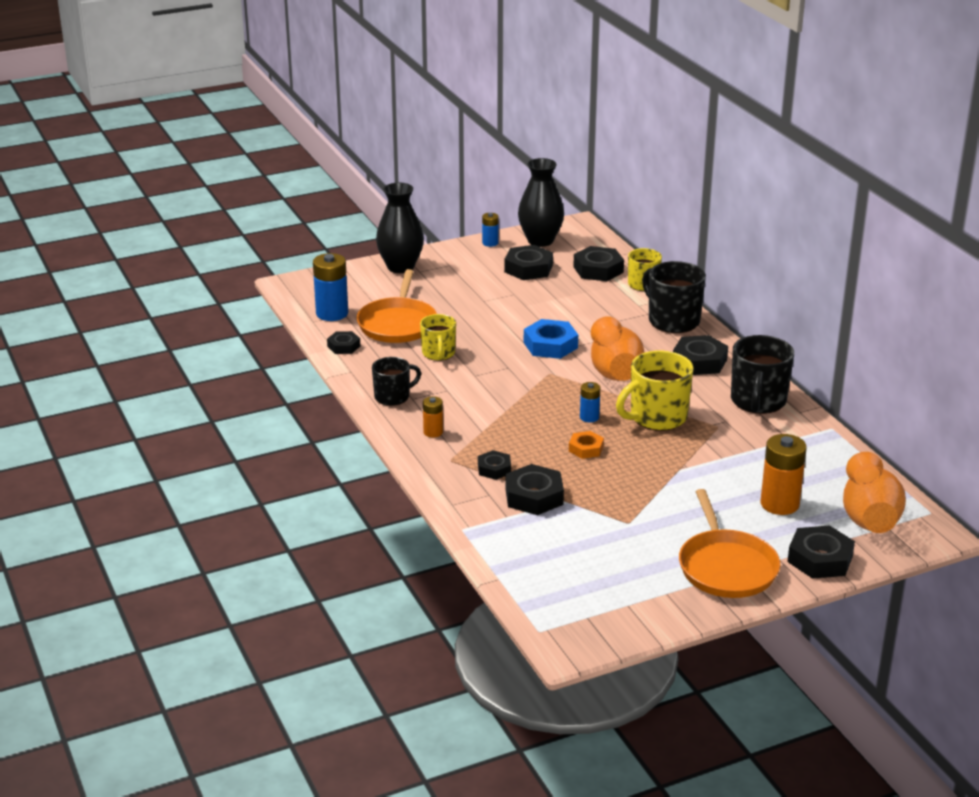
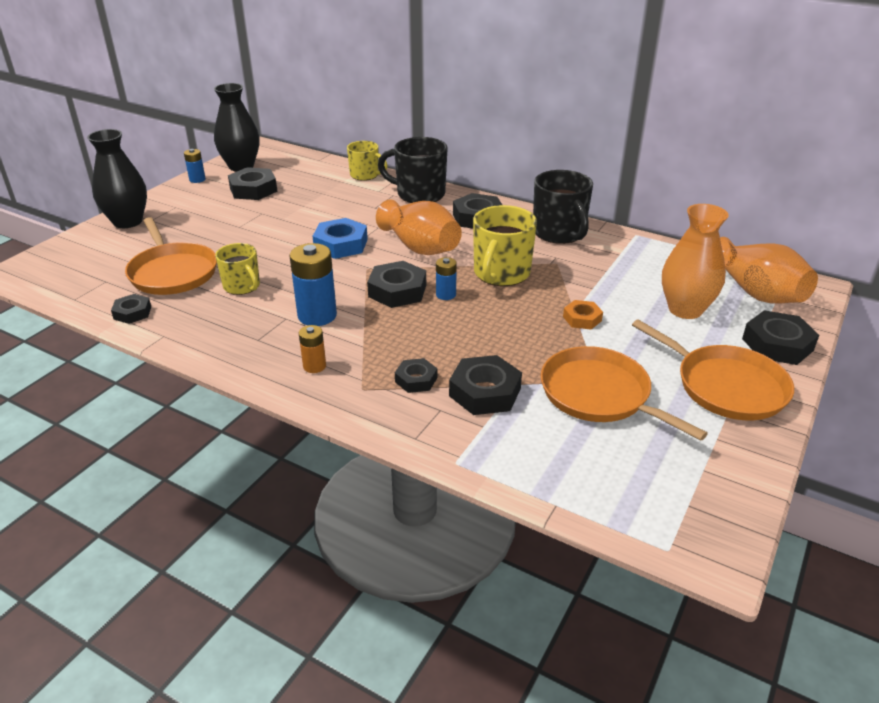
camera: 35 degrees left, 5 degrees up
(332, 313) = (90, 285): blue battery -> blue battery (317, 315)
(393, 397) = (235, 345): black mug -> none
(586, 449) = (476, 324): orange nut -> orange nut (582, 319)
(598, 269) = (315, 174): black nut -> black nut (397, 291)
(617, 532) = (599, 395): none -> orange pan
(779, 504) = (685, 309): orange battery -> orange vase

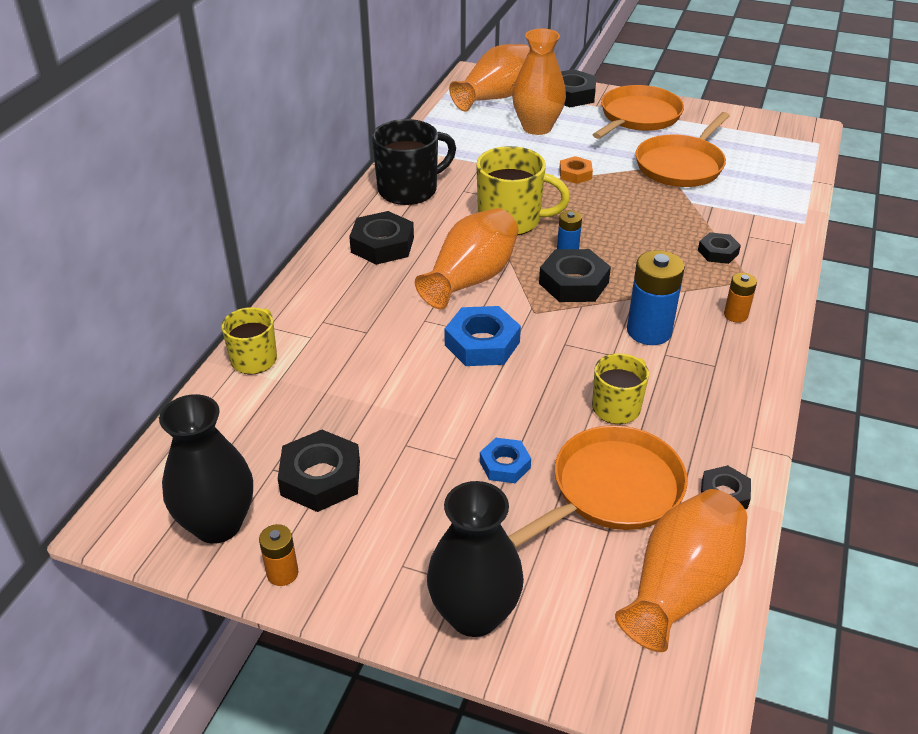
camera: 100 degrees left, 5 degrees up
(83, 282) = (680, 588): none -> orange vase
(197, 179) = (282, 573): blue battery -> orange battery
(221, 240) = (505, 465): none -> blue nut
(419, 194) = (319, 298): black mug -> none
(485, 392) = (712, 216): black nut -> none

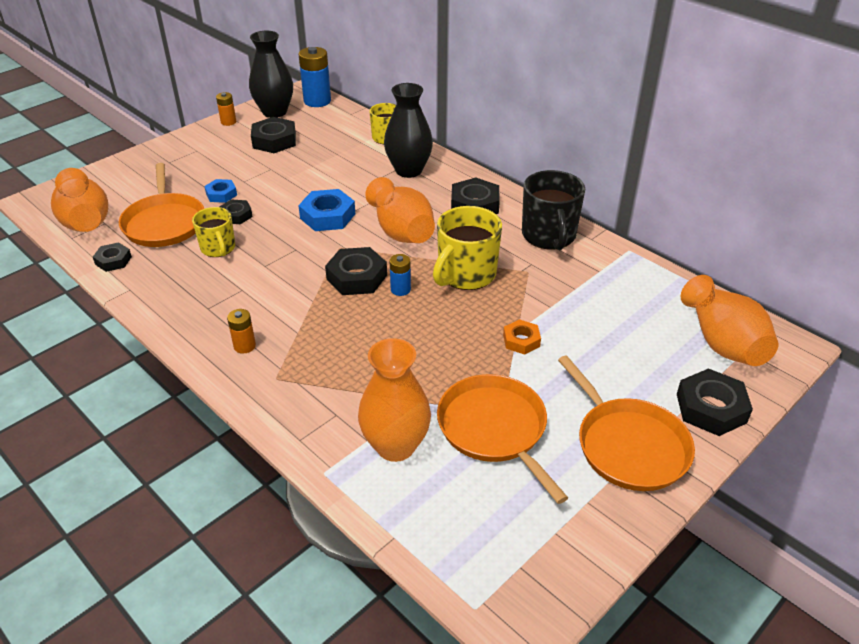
camera: 115 degrees right, 0 degrees up
(474, 614) = (148, 161): black vase -> black vase (408, 170)
(537, 127) = (634, 349): orange vase -> orange vase (395, 446)
(649, 331) = (271, 292): blue battery -> blue battery (317, 101)
(718, 252) = (329, 378): black nut -> black nut (236, 215)

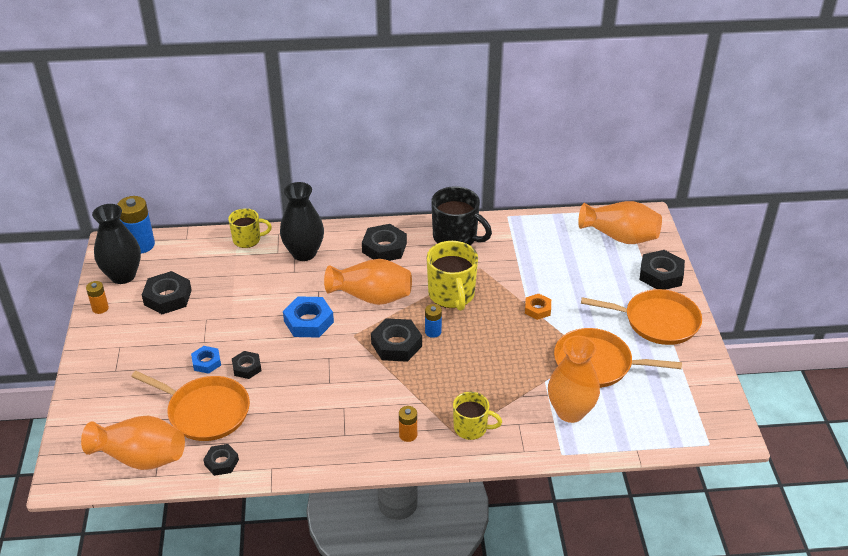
camera: 50 degrees left, 0 degrees up
(218, 248) = (278, 397): yellow mug -> yellow mug (471, 428)

